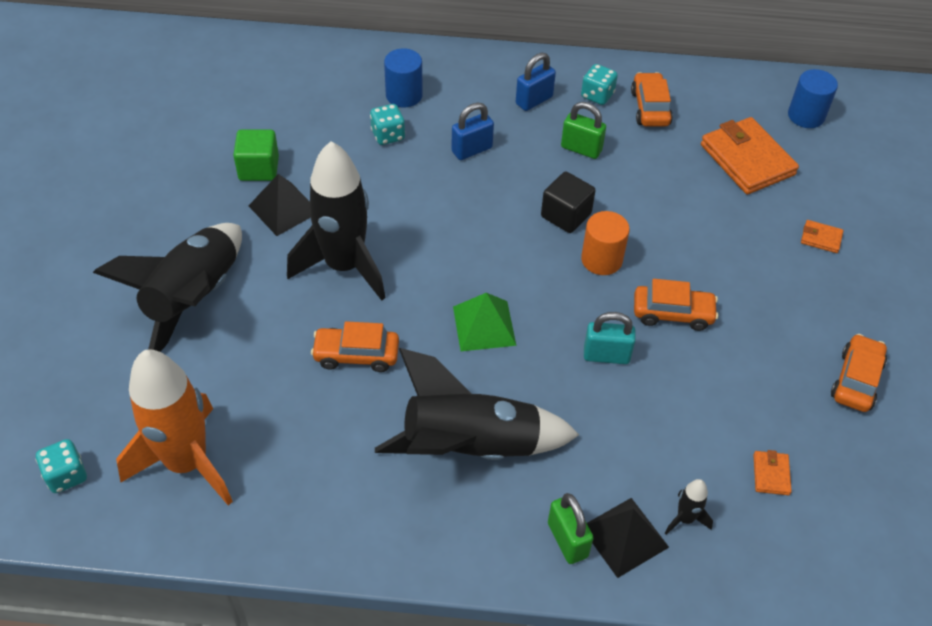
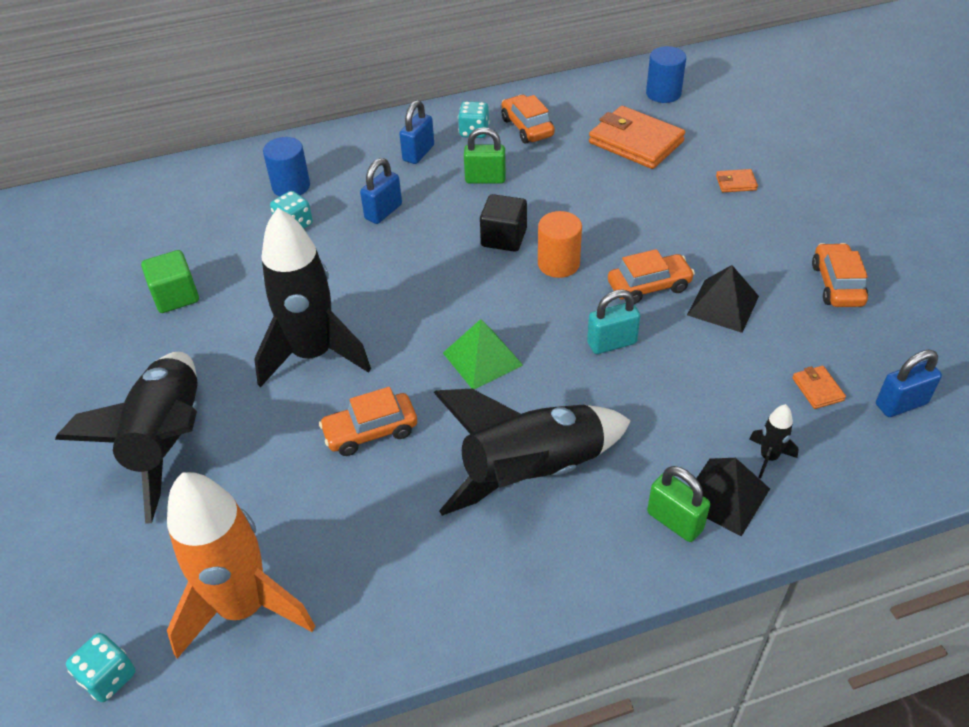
camera: 20 degrees left, 5 degrees down
(284, 209) = (222, 324): black pyramid -> black pyramid (723, 305)
(842, 520) = (901, 404): none -> blue padlock

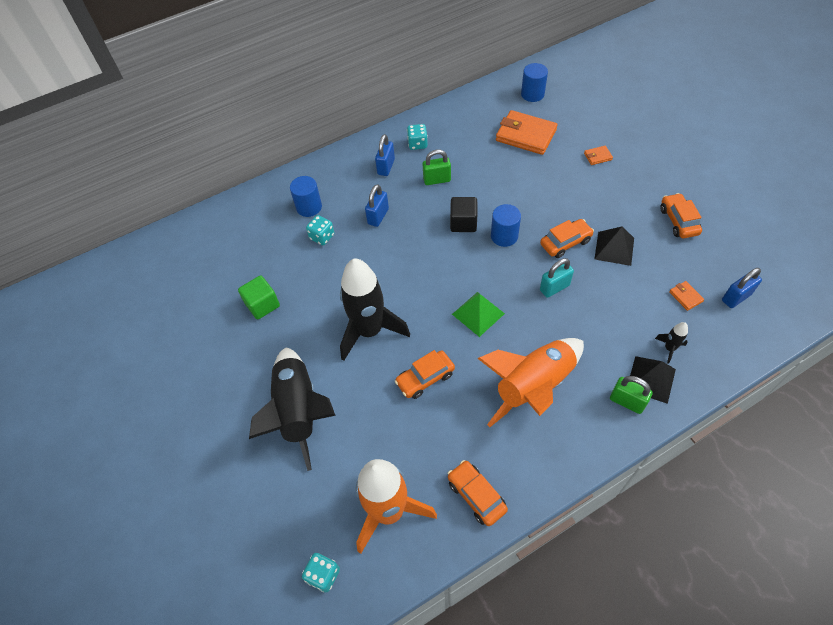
camera: 10 degrees left, 10 degrees up
(527, 127) = (451, 135): orange car -> orange car (476, 495)
(532, 472) = (533, 386): black rocket -> orange rocket
(558, 264) = (504, 236): orange cylinder -> blue cylinder

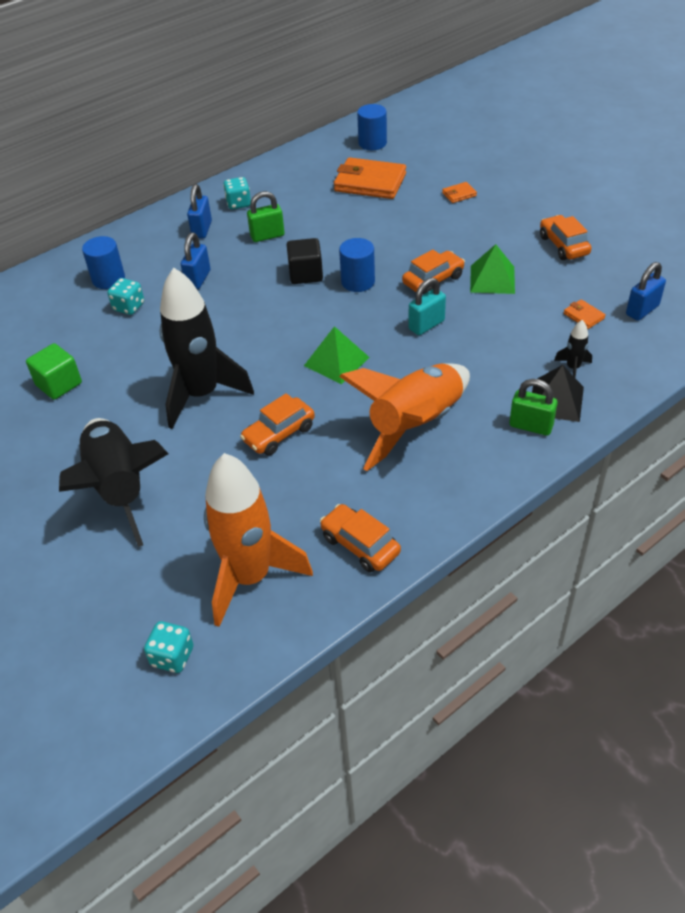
camera: 10 degrees left, 10 degrees down
(614, 248) = (492, 279): black pyramid -> green pyramid

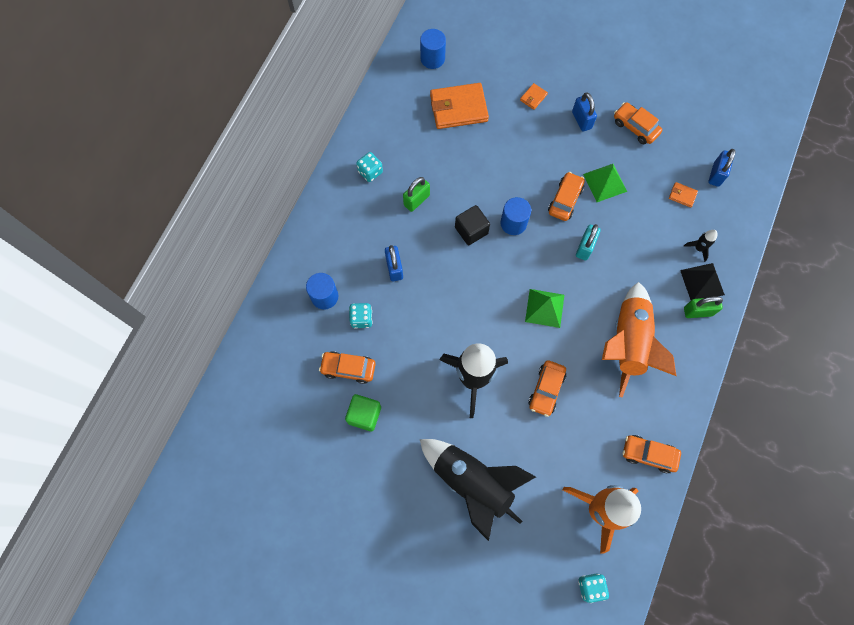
camera: 30 degrees left, 25 degrees up
(78, 341) = (348, 368): none -> orange car
(202, 229) = (361, 213): blue padlock -> blue padlock (581, 120)

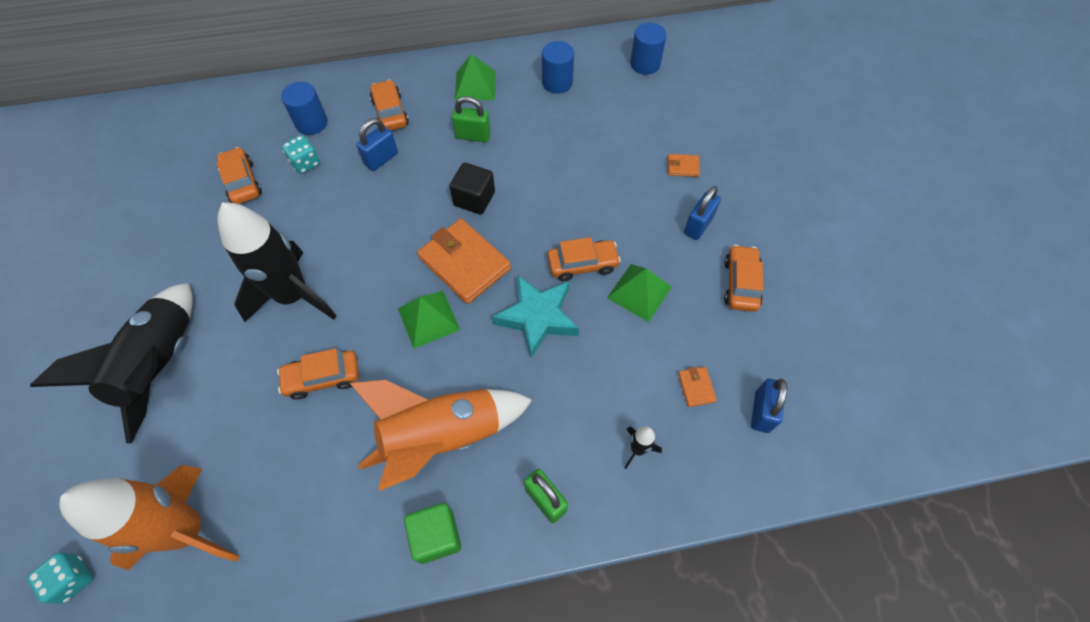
camera: 55 degrees right, 10 degrees down
(364, 415) = (196, 223): green cube -> green cube (436, 536)
(370, 172) = (475, 85): turquoise dice -> green pyramid
(458, 108) = (608, 113): orange wallet -> orange wallet (464, 263)
(513, 223) = (513, 231): blue cylinder -> blue cylinder (557, 82)
(585, 247) = (537, 318): turquoise padlock -> turquoise star
(648, 454) = (298, 551): orange car -> orange car (390, 112)
(702, 282) = (592, 481): black pyramid -> none
(716, 174) = (761, 412): blue padlock -> blue padlock turned 60 degrees counterclockwise

